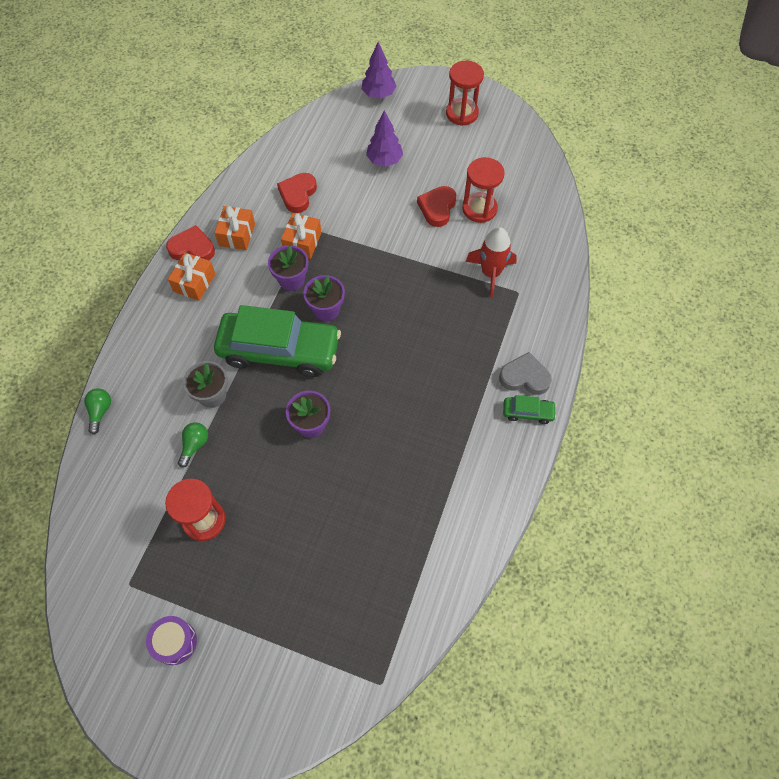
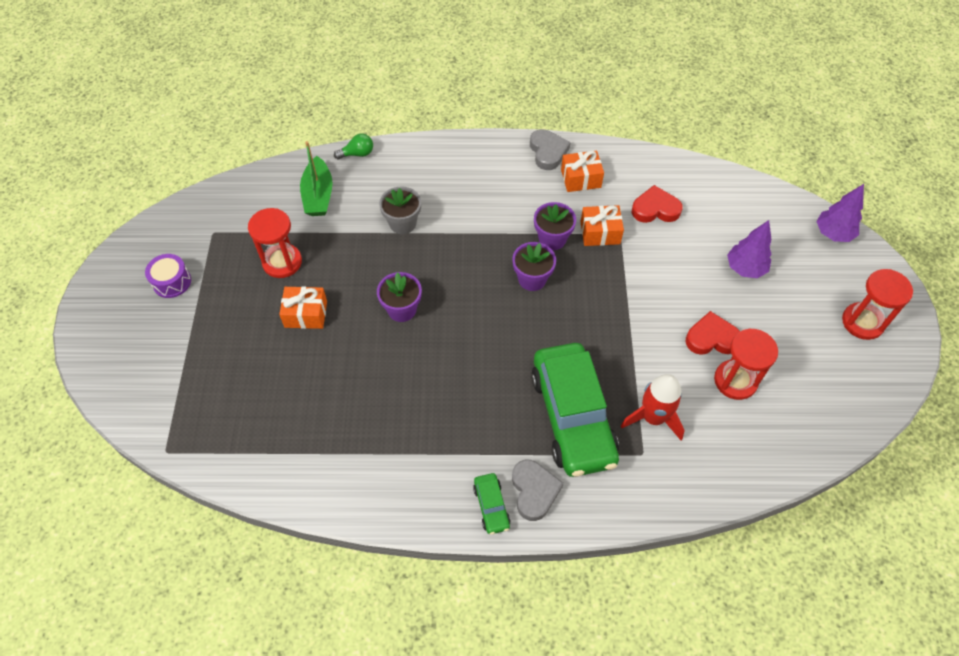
camera: 70 degrees right, 5 degrees down
(135, 463) = (318, 195): none -> green boat
(192, 248) = (548, 152): red heart -> grey heart
(194, 283) = (512, 167): orange gift -> orange gift (306, 314)
(194, 445) = (349, 229): green light bulb -> none
(279, 350) = (469, 257): green car -> green car (572, 417)

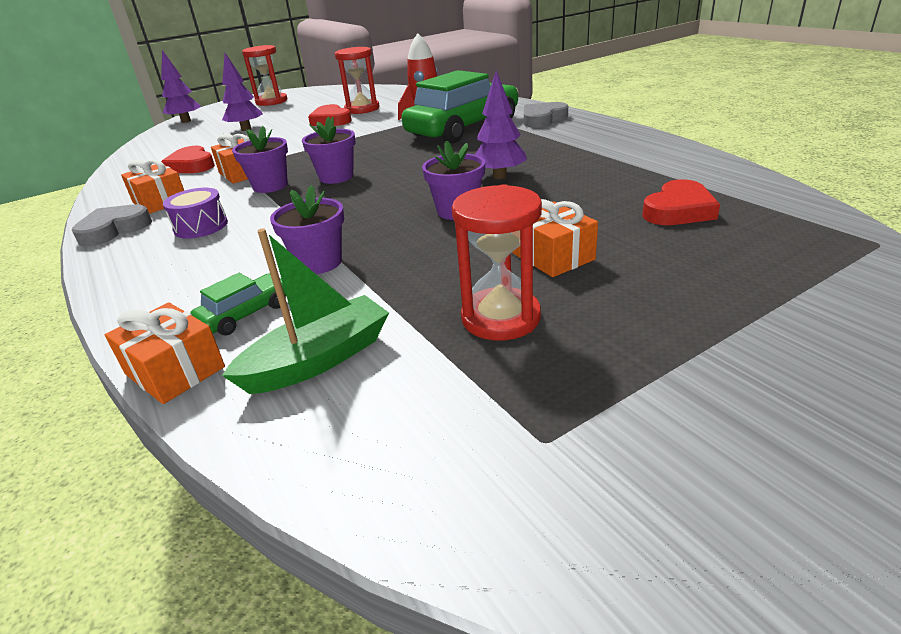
camera: 120 degrees left, 25 degrees down
(172, 282) = (719, 415): purple drum -> purple drum (201, 226)
(285, 408) = (678, 210): none -> red heart
(357, 154) = (175, 371): green light bulb -> orange gift
(402, 223) = (319, 263): grey flower pot -> purple flower pot
(432, 365) = (499, 176): none -> purple tree
(491, 506) = (579, 123): green car -> green car (246, 314)

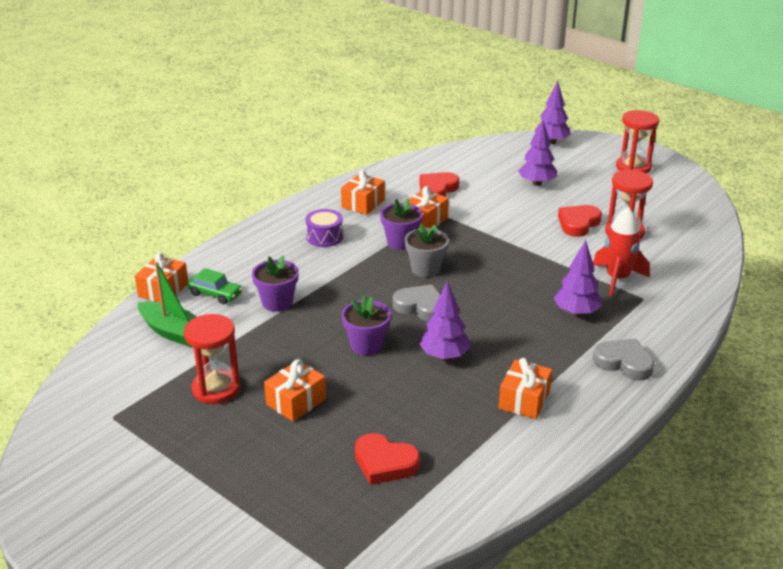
camera: 70 degrees right, 0 degrees up
(114, 230) = (315, 204): grey heart -> grey heart (421, 307)
(336, 177) = (426, 269): purple flower pot -> grey flower pot
(463, 128) = (576, 312): green car -> purple tree
(583, 150) = (524, 400): none -> orange gift

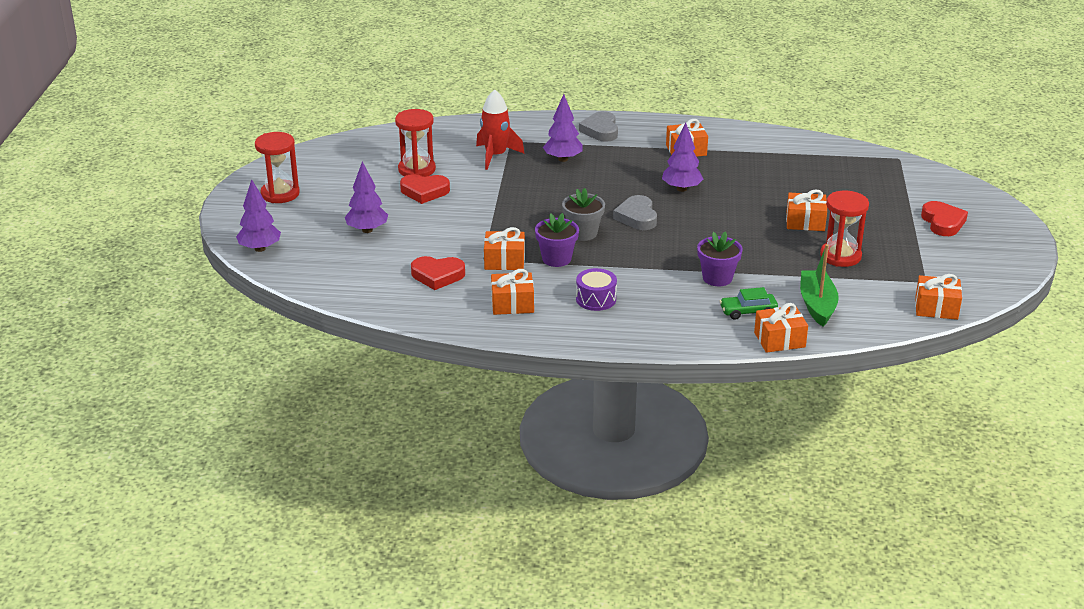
camera: 125 degrees left, 0 degrees up
(73, 396) = (936, 308): none -> orange gift
(215, 294) = (748, 311): green car -> green car turned 90 degrees counterclockwise
(366, 345) = (712, 220): purple flower pot -> none
(385, 463) = (807, 173): red heart -> red heart (943, 222)

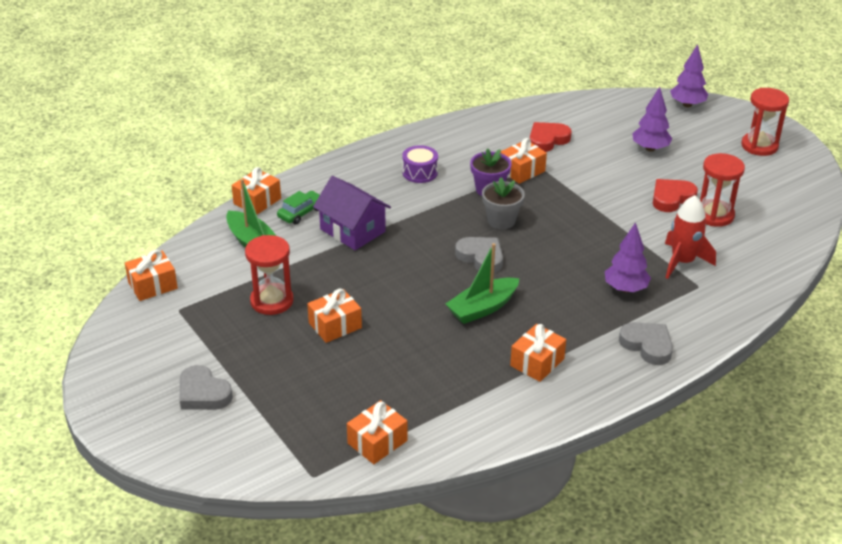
camera: 140 degrees right, 5 degrees up
(512, 304) = (469, 144): orange gift -> orange gift (377, 442)
(681, 189) = (482, 308): purple tree -> green boat
(717, 278) = (352, 230): purple flower pot -> purple house
(943, 222) = (203, 393): red heart -> grey heart

